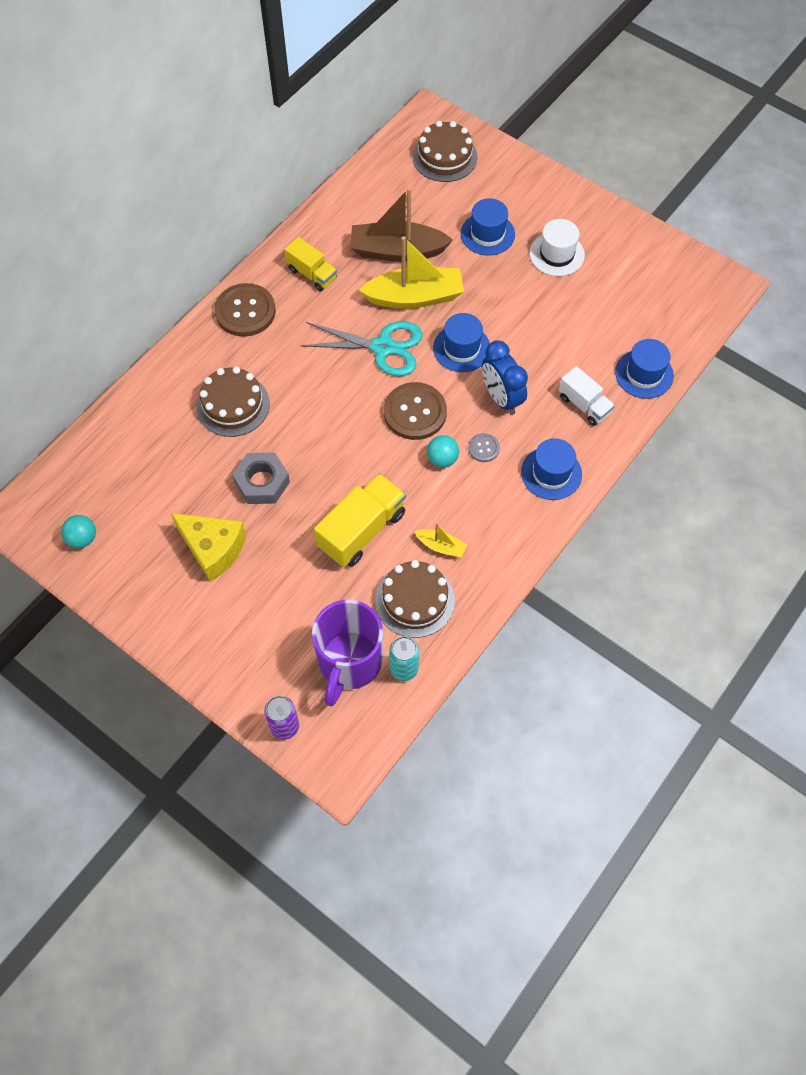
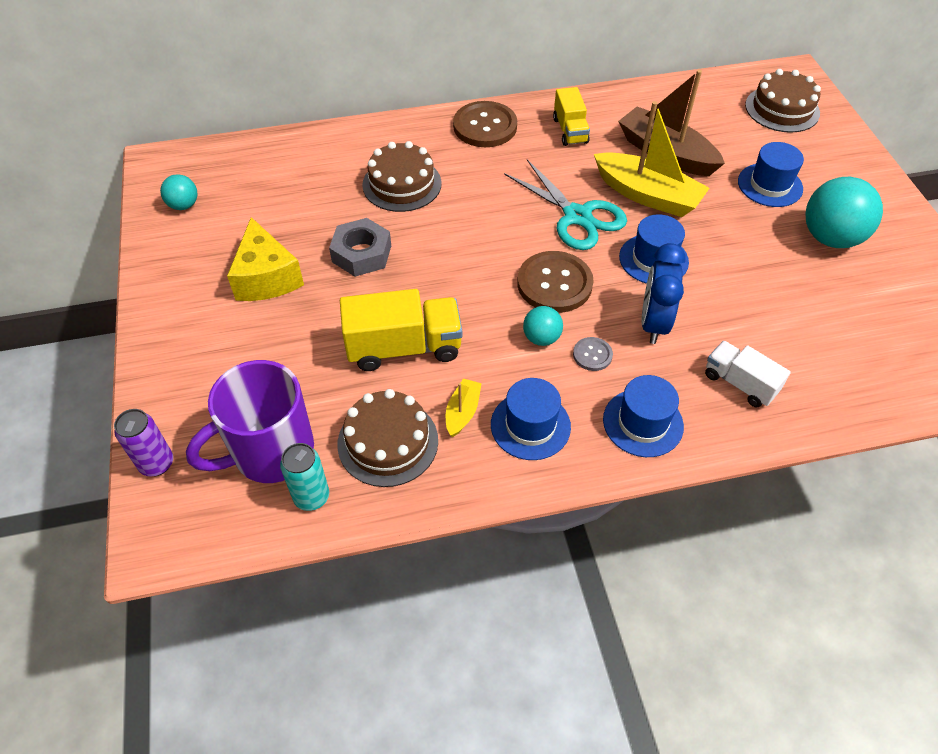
camera: 40 degrees right, 10 degrees down
(441, 546) = (462, 412): yellow boat -> yellow boat turned 135 degrees counterclockwise
(557, 254) = (830, 238): white hat -> turquoise ball
(584, 405) = (740, 383): white truck -> white truck turned 135 degrees clockwise
(644, 374) = (838, 397): blue hat -> blue hat (530, 425)

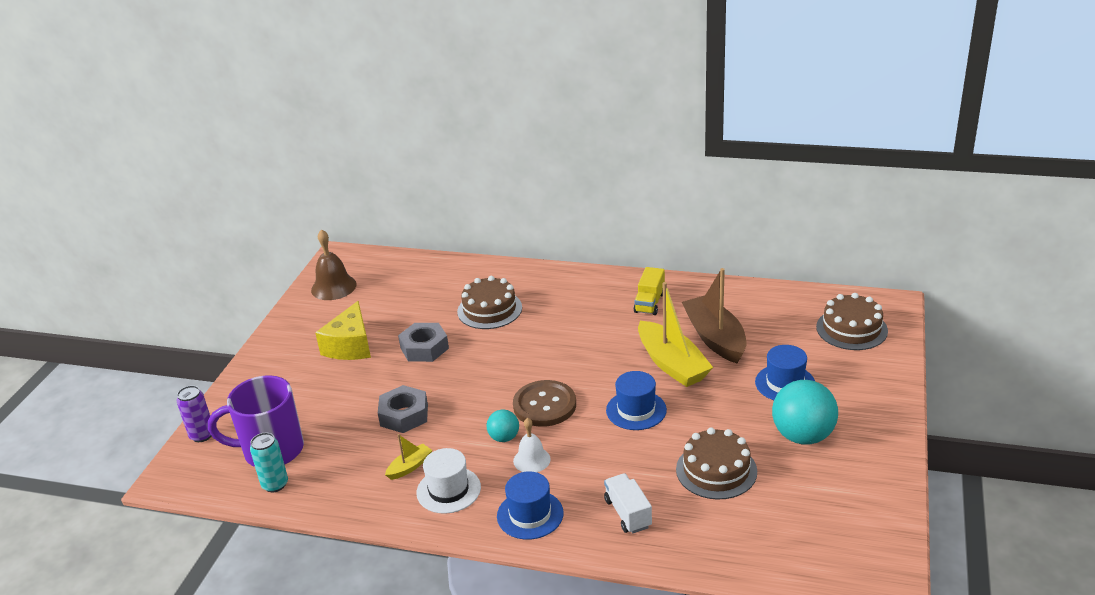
camera: 30 degrees right, 20 degrees down
(184, 205) = (333, 287): turquoise ball -> brown bell
(388, 442) = (347, 469): brown cake -> brown cake (716, 470)
(404, 347) = (404, 415): yellow truck -> grey nut
(485, 126) = (584, 284): brown button -> none
(530, 425) = (448, 490): blue hat -> white hat
(577, 216) = (602, 364): turquoise scissors -> none
(592, 355) = (531, 460): grey button -> white bell
(653, 323) = (597, 453): blue clock -> none

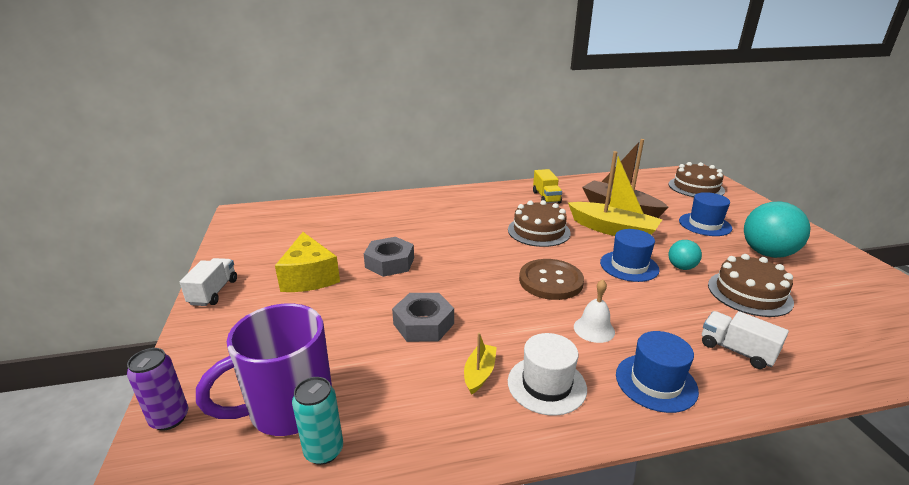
camera: 30 degrees left, 5 degrees down
(273, 342) = (214, 292): none -> white truck
(333, 287) = (253, 235): brown bell -> none
(489, 309) = (423, 224): brown cake -> brown cake (538, 231)
(504, 438) = (546, 317): turquoise ball -> turquoise ball (681, 267)

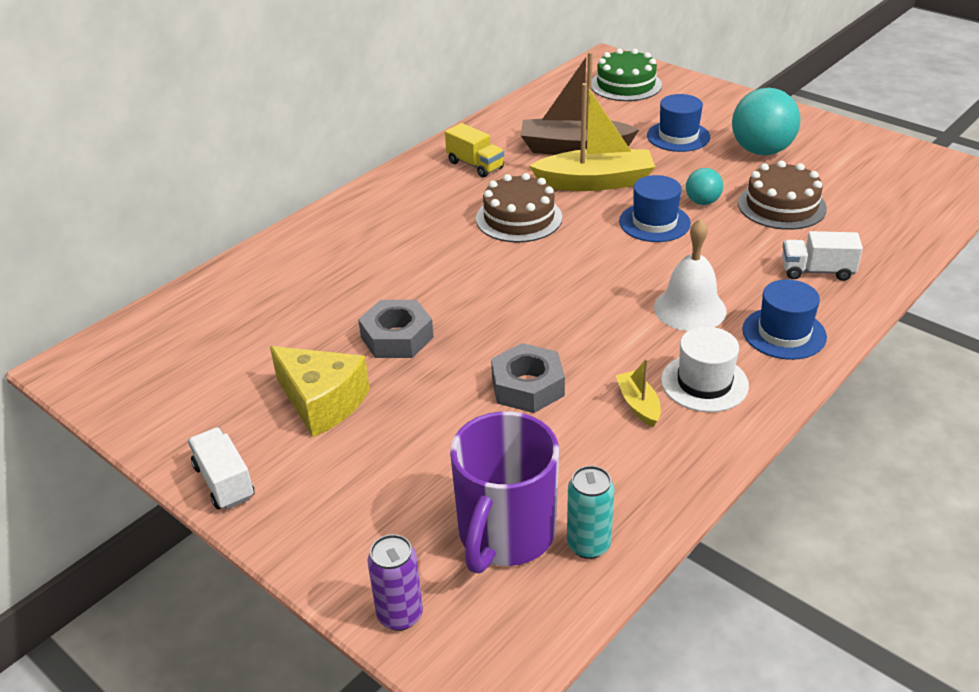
camera: 35 degrees left, 10 degrees up
(550, 281) = (598, 276): brown button -> none
(594, 329) = (690, 309): white bell -> white bell, size x1.53
(696, 187) = (625, 85): brown cake -> green cake

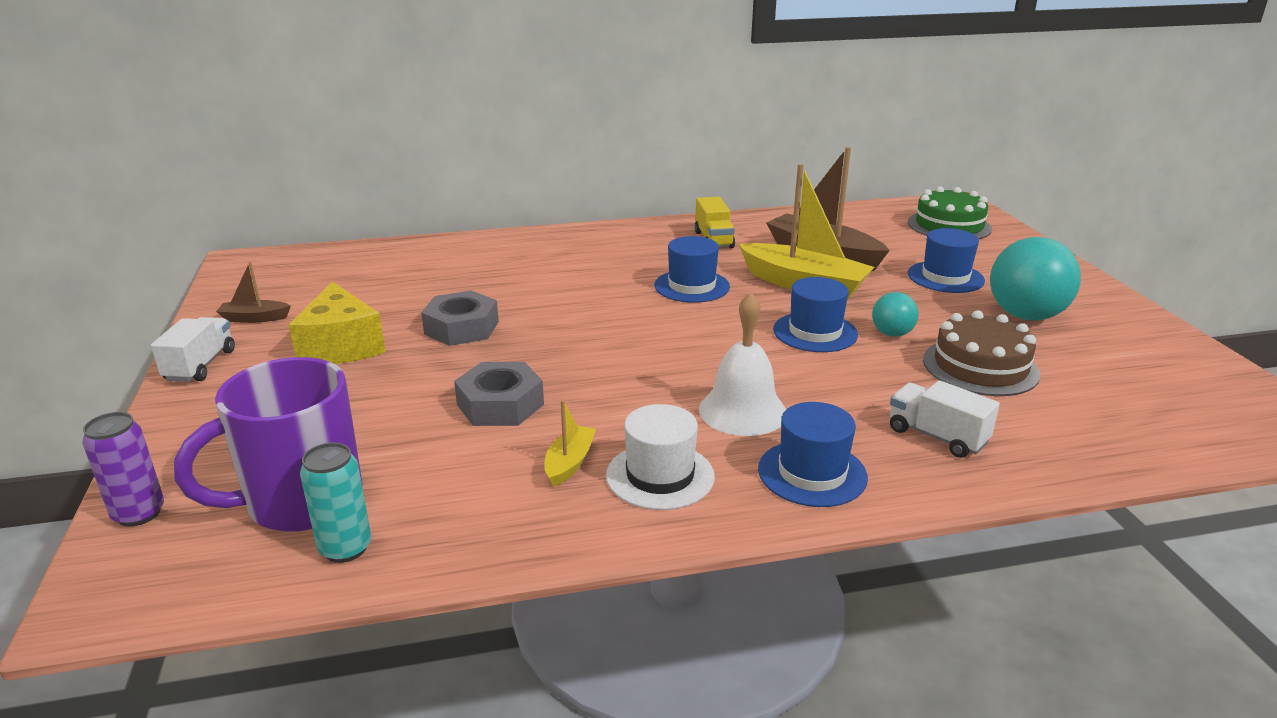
camera: 35 degrees right, 10 degrees down
(194, 416) = (254, 318): none -> brown boat
(519, 218) = (692, 286): brown cake -> blue hat

